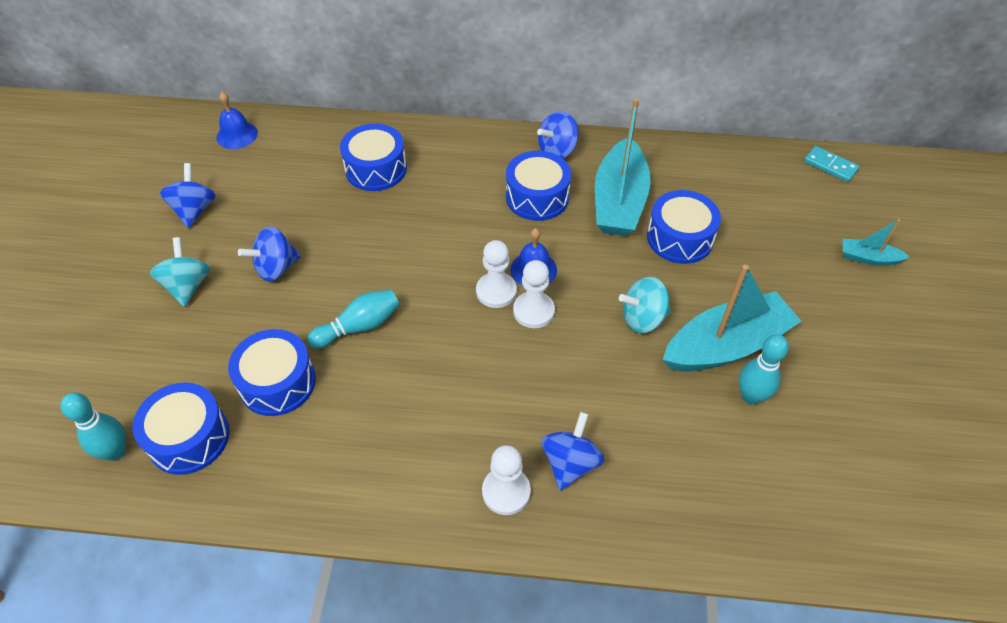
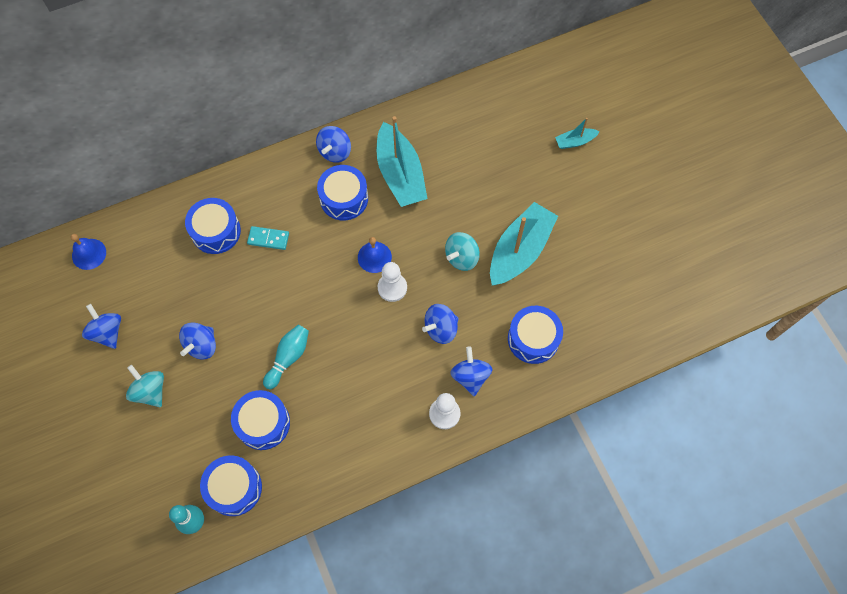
camera: 30 degrees left, 15 degrees up
(496, 291) = (360, 286): white pawn -> none
(566, 386) = (441, 329): none -> blue spinning top
(679, 238) = (454, 184): blue drum -> blue drum (533, 339)
(751, 396) = (549, 278): turquoise bowling pin -> none
(830, 166) = (522, 76): turquoise domino -> turquoise domino (268, 239)

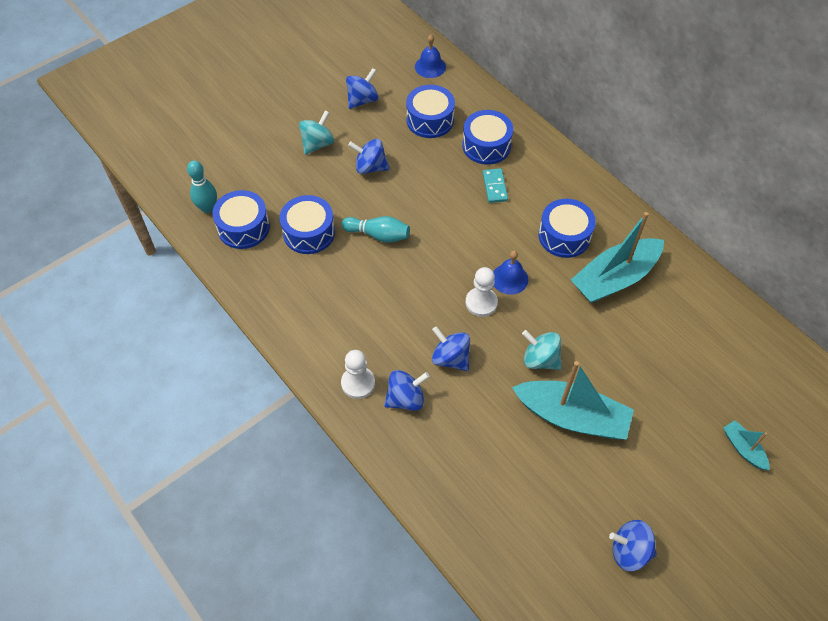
camera: 75 degrees right, 10 degrees down
(335, 152) = (614, 215): blue spinning top -> blue spinning top (629, 551)
(533, 339) = (469, 453): blue drum -> blue drum (430, 120)

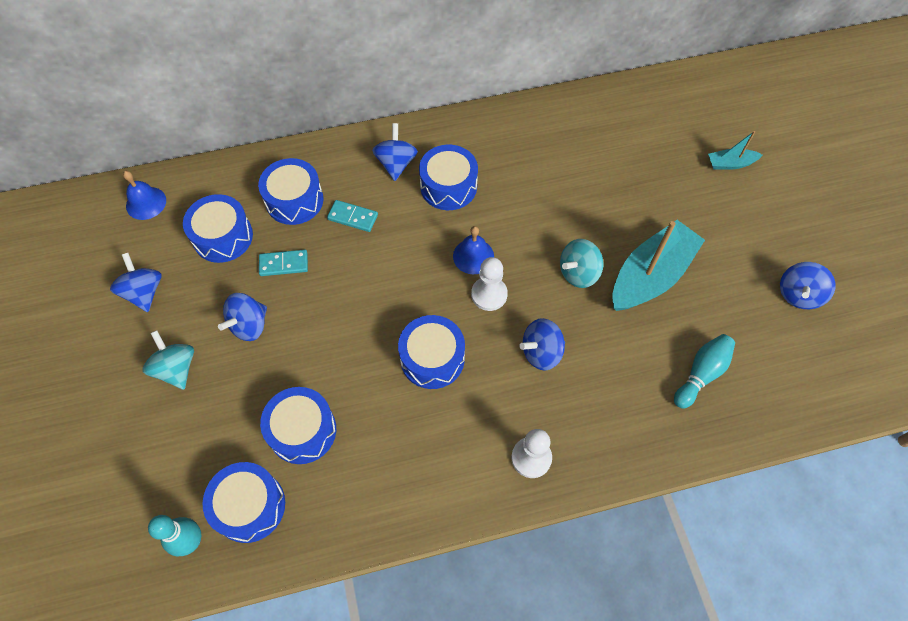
camera: 65 degrees left, 5 degrees up
(378, 235) = (349, 356): turquoise bowling pin -> turquoise bowling pin (701, 374)
(405, 287) = (432, 358): none -> blue drum
(406, 399) = (570, 416): blue spinning top -> blue spinning top (396, 163)
(429, 164) = (284, 264): none -> turquoise domino
(615, 278) = (518, 169): turquoise boat -> none

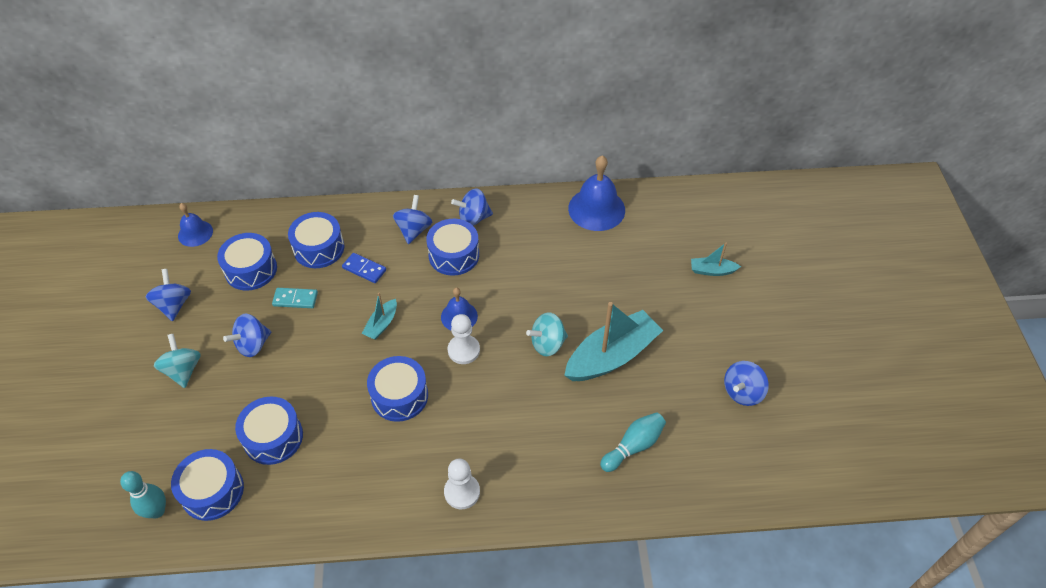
camera: 10 degrees right, 10 degrees down
(352, 217) = (364, 269): turquoise domino -> blue domino
(390, 278) = (382, 324): none -> turquoise boat
(541, 352) = (496, 405): blue spinning top -> blue spinning top (473, 218)
(589, 111) = (596, 209): none -> blue bell

